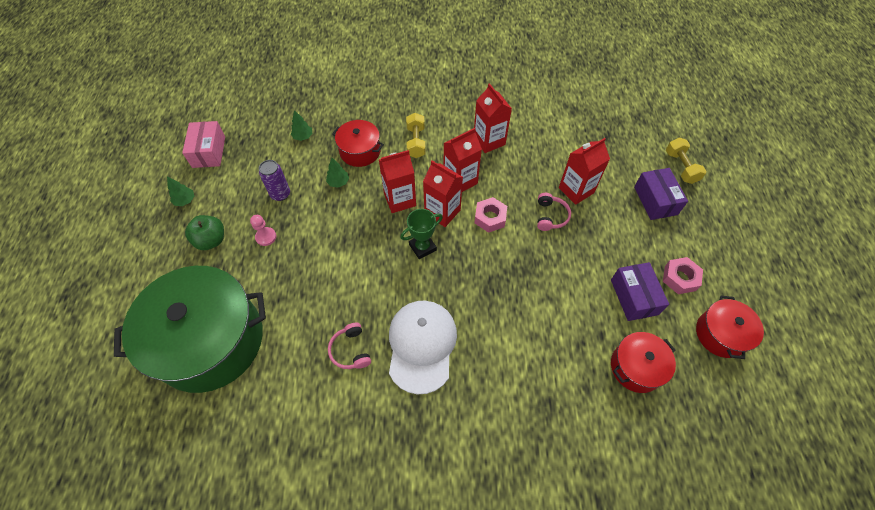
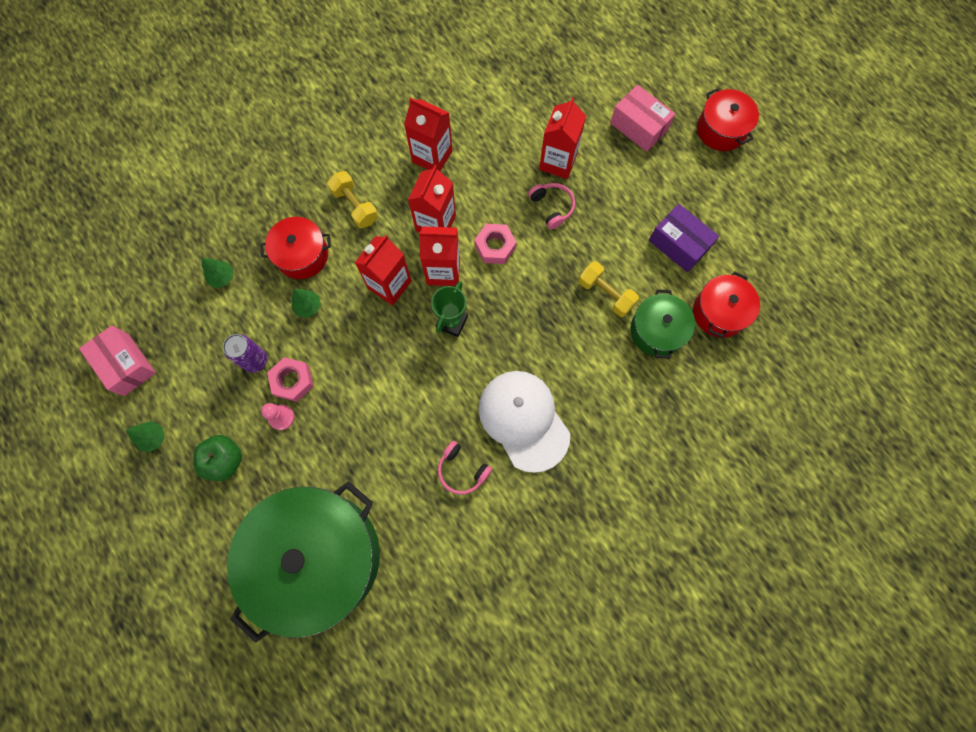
camera: 35 degrees left, 15 degrees up
(573, 348) = (657, 331): none -> green pot
(655, 200) = (639, 126): purple box -> pink box
(680, 278) = (707, 198): pink nut -> pink nut (292, 381)
(681, 167) = (640, 72): yellow dumbbell -> yellow dumbbell (605, 294)
(720, 334) = (770, 233): red pot -> red pot (721, 129)

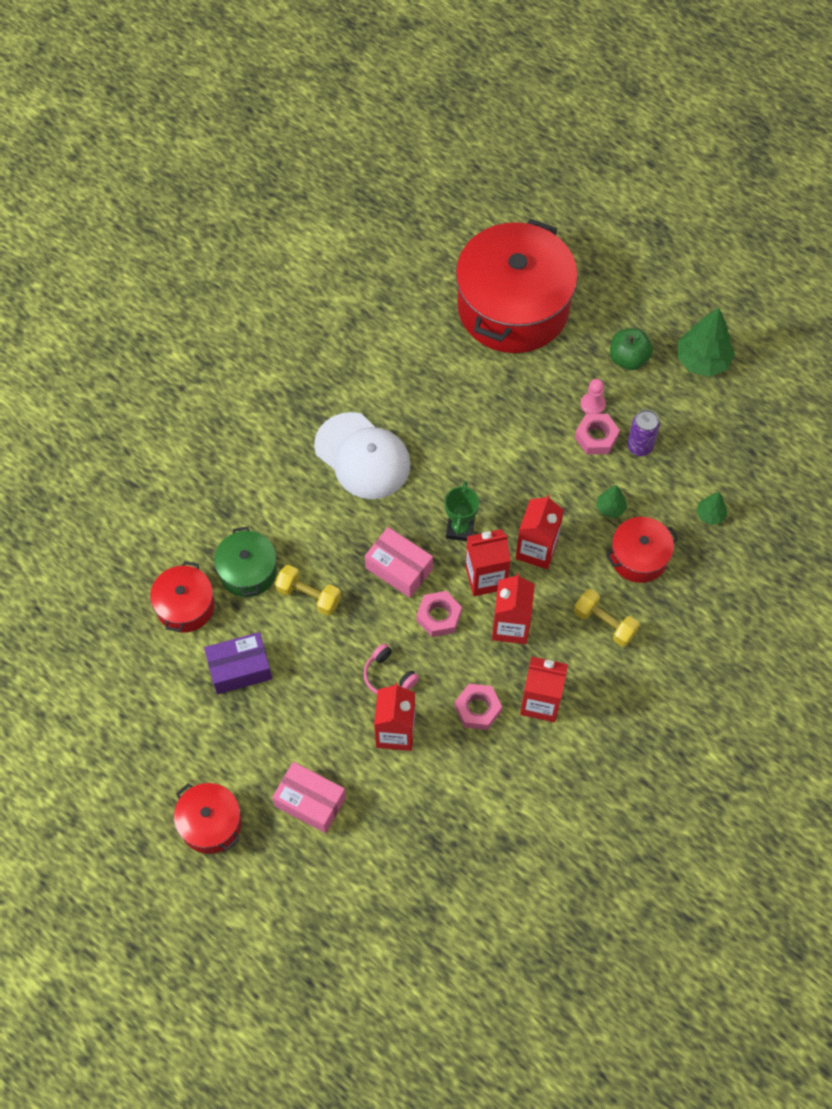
camera: 165 degrees right, 10 degrees down
(126, 364) = (761, 413): pink box -> pink box (399, 568)
(153, 438) = (702, 360): green tree -> green tree, size x1.95
(318, 557) = (513, 307): green pot -> red pot
(462, 470) = (408, 401): pink headphones -> none
(485, 163) = (477, 709): none -> pink nut
(678, 244) = (239, 668): purple box -> purple box turned 45 degrees counterclockwise

